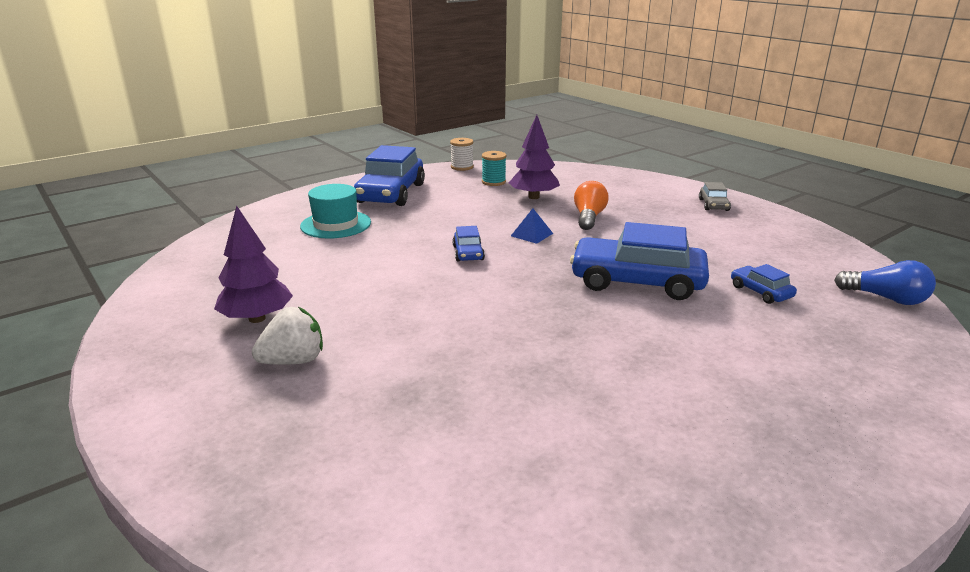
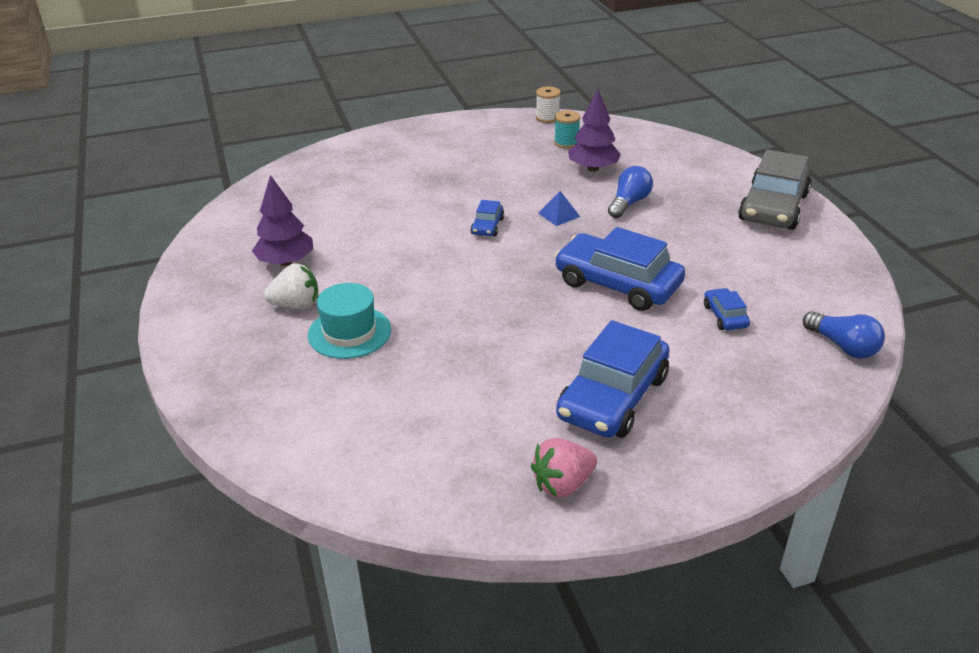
camera: 20 degrees right, 10 degrees up
(336, 224) = (390, 174): turquoise hat -> turquoise hat (349, 332)
(391, 193) = (458, 143): blue car -> blue car (612, 397)
(589, 217) = (629, 203): orange light bulb -> blue light bulb
(713, 205) = (773, 207): grey car -> grey car, size x2.18
(767, 500) = (562, 484): none -> pink strawberry

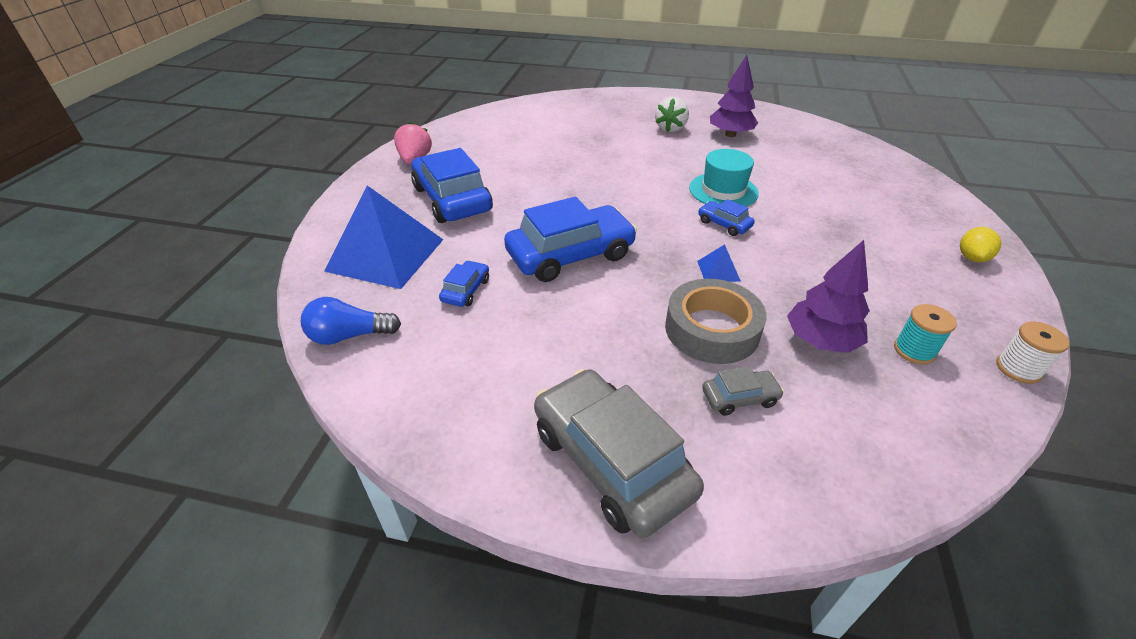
camera: 120 degrees right, 5 degrees up
(349, 332) = (622, 137): turquoise hat -> turquoise hat (723, 191)
(436, 133) = (972, 258): none -> yellow lemon
(629, 203) = (712, 329): blue light bulb -> grey tape
(676, 183) = (739, 398): none -> grey car
(725, 316) = (466, 290): blue car -> blue car turned 90 degrees counterclockwise
(745, 388) = (385, 254): none -> blue pyramid

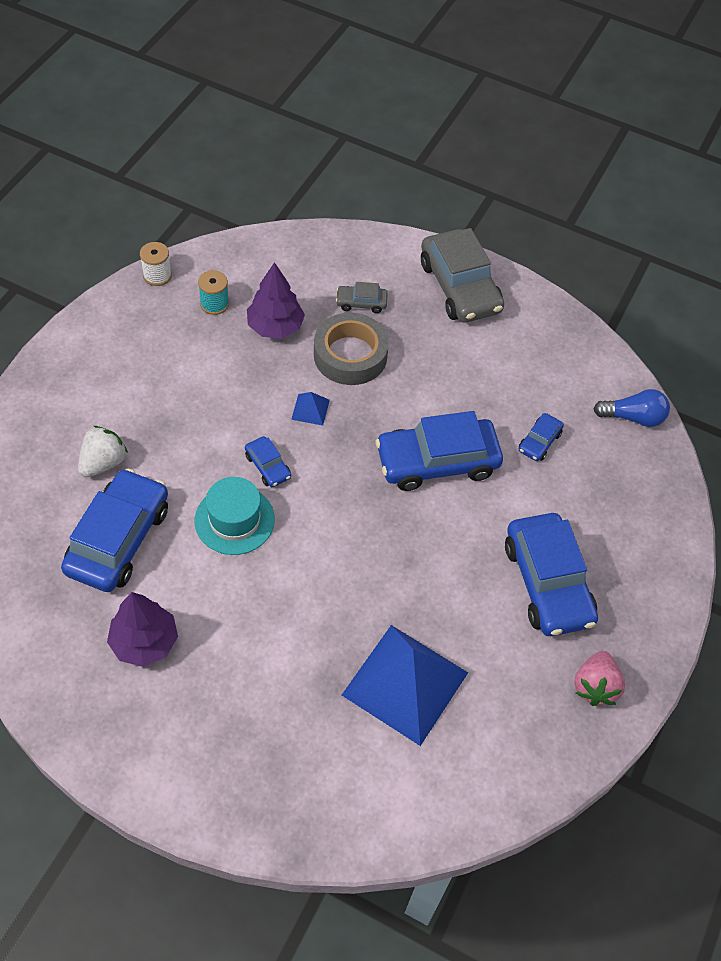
camera: 170 degrees left, 15 degrees up
(385, 254) = (615, 506): blue pyramid -> blue pyramid (405, 684)
(670, 128) = (219, 682): white strawberry -> white strawberry (103, 463)
(797, 169) = (118, 539): none -> blue car
(972, 258) = (73, 367): yellow lemon -> none

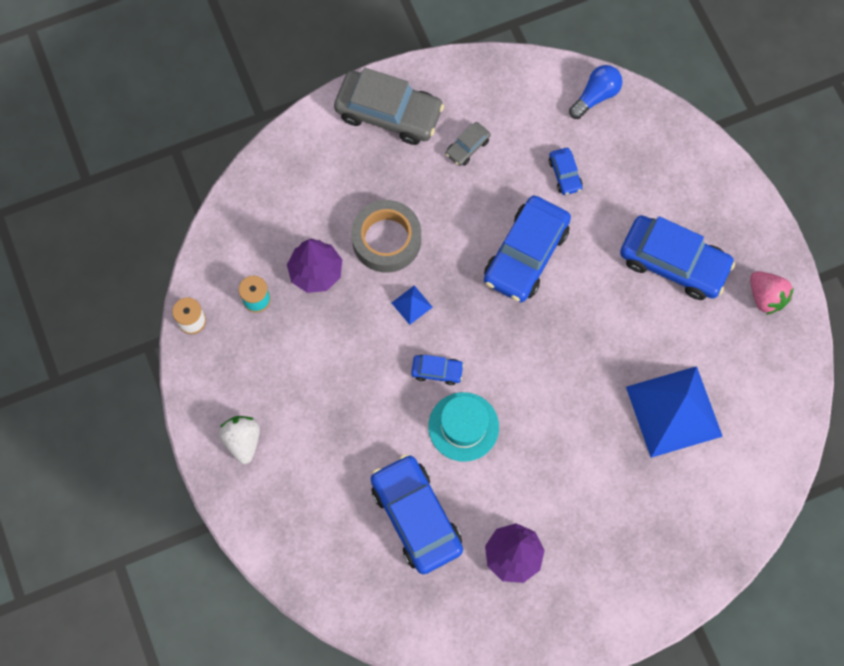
camera: 45 degrees left, 15 degrees up
(103, 463) = (340, 483): white strawberry -> white strawberry (242, 441)
(361, 303) = (345, 194): grey car -> grey car (467, 147)

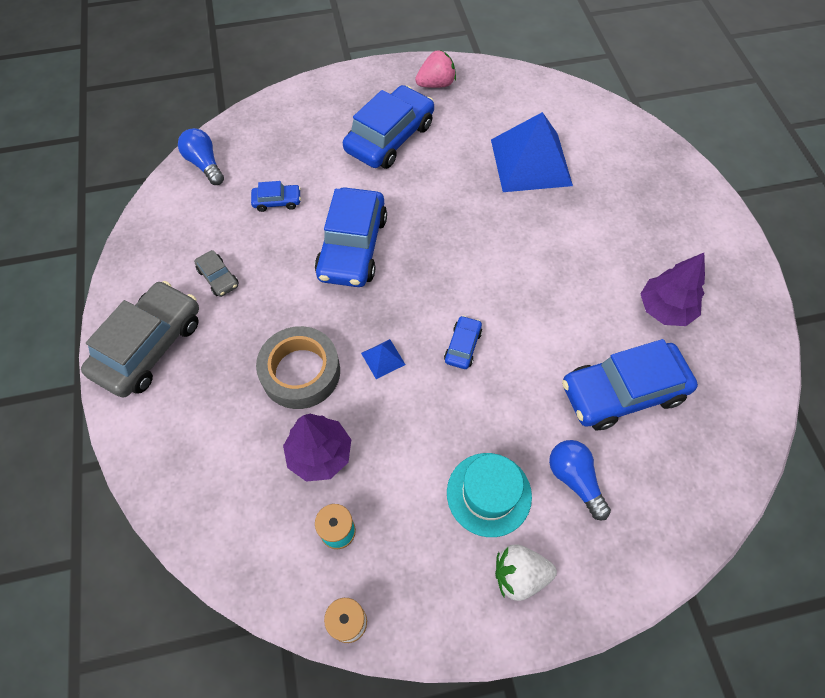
camera: 80 degrees left, 10 degrees down
(327, 479) = (574, 479): none -> blue light bulb
(463, 426) = (527, 331): turquoise hat -> turquoise hat (489, 494)
(526, 254) = (352, 247): blue car -> blue car turned 60 degrees clockwise

